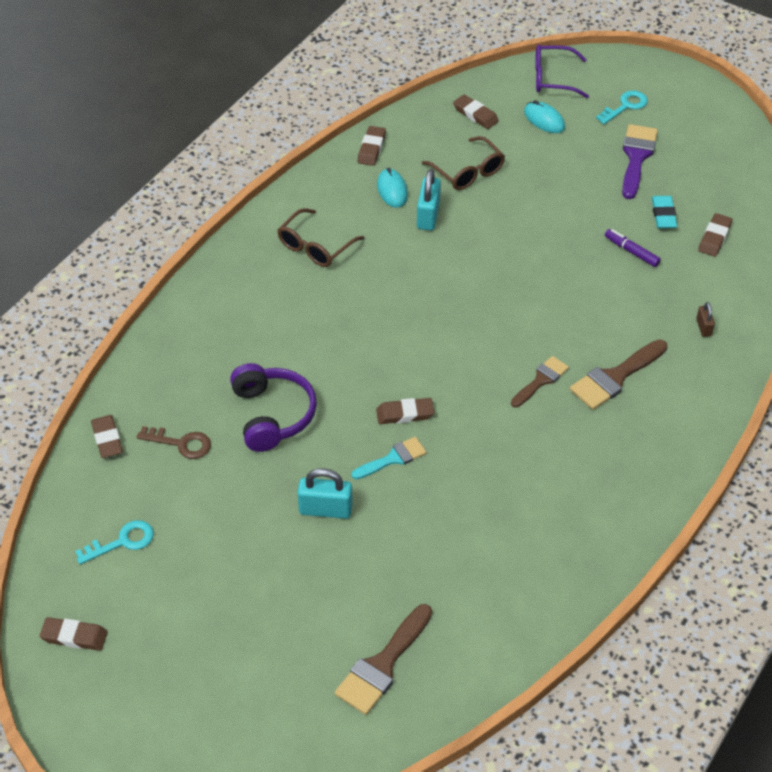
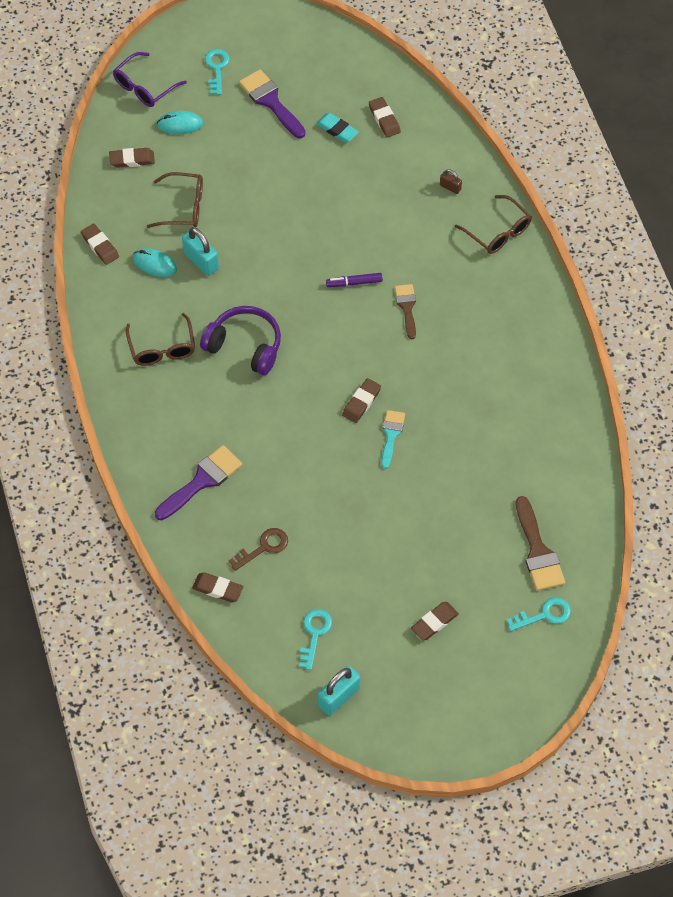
camera: 50 degrees left, 10 degrees up
(74, 636) = (365, 708): brown eraser -> brown eraser (434, 622)
(209, 357) = (202, 481): none -> purple brush
(272, 415) = (290, 478): purple headphones -> purple headphones (245, 346)
(313, 721) = (544, 615): none -> turquoise key
(325, 509) = (396, 501): turquoise padlock -> turquoise padlock (339, 697)
(615, 377) = (443, 266): brown brush -> none
(631, 251) = (350, 173): purple marker -> purple marker (354, 283)
(700, 392) = (497, 232): none -> brown glasses

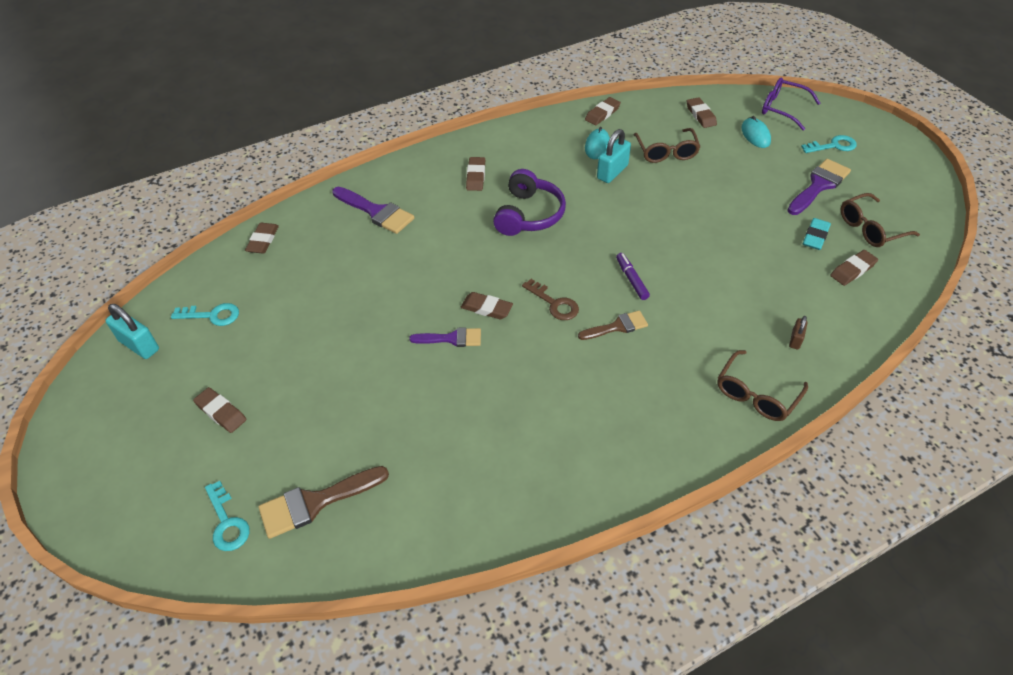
camera: 80 degrees right, 10 degrees down
(162, 347) = (511, 165): brown glasses -> brown glasses (871, 228)
(171, 382) = (476, 176): none -> brown eraser
(263, 547) = (308, 263): brown key -> brown key (554, 303)
(391, 435) = (451, 338): turquoise brush -> purple brush

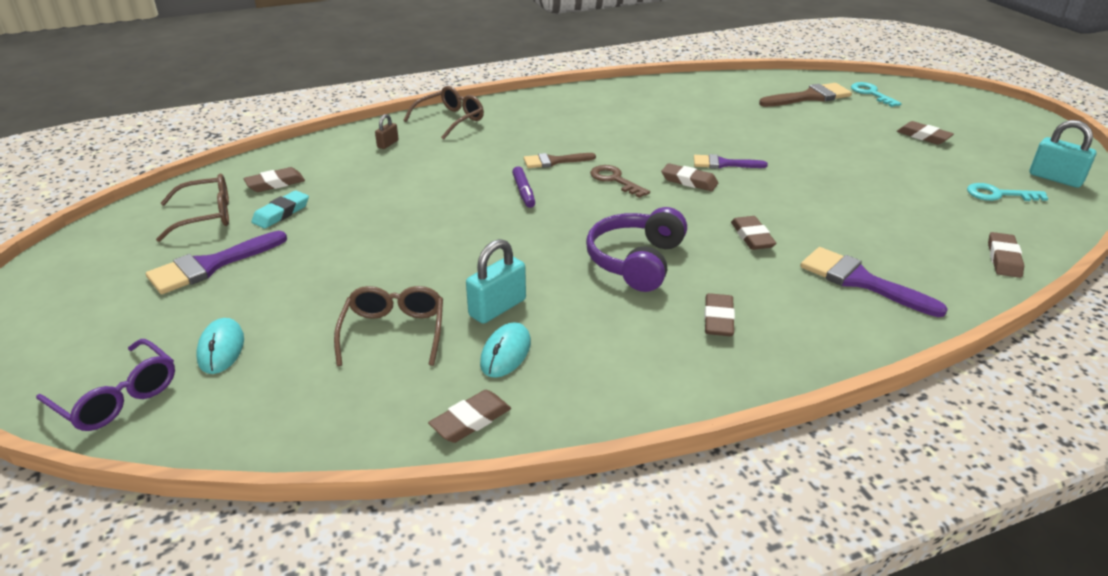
camera: 175 degrees left, 15 degrees down
(700, 115) = (282, 398): brown eraser -> brown eraser (752, 237)
(833, 146) = (118, 319): turquoise key -> none

